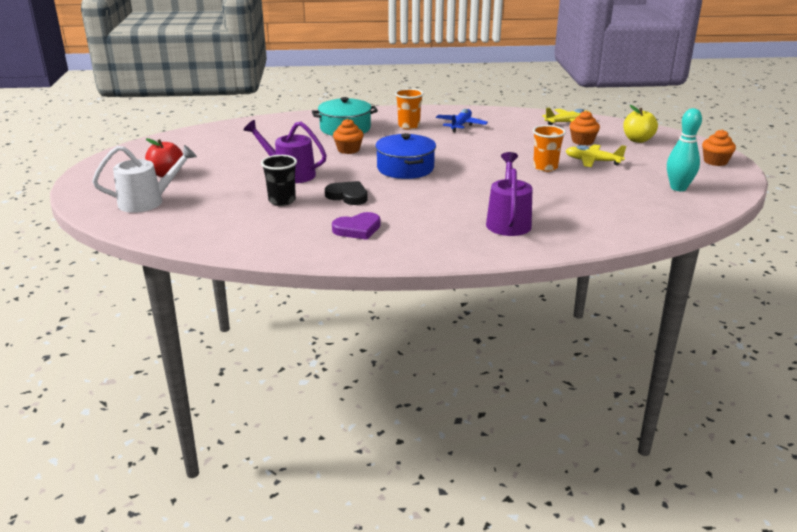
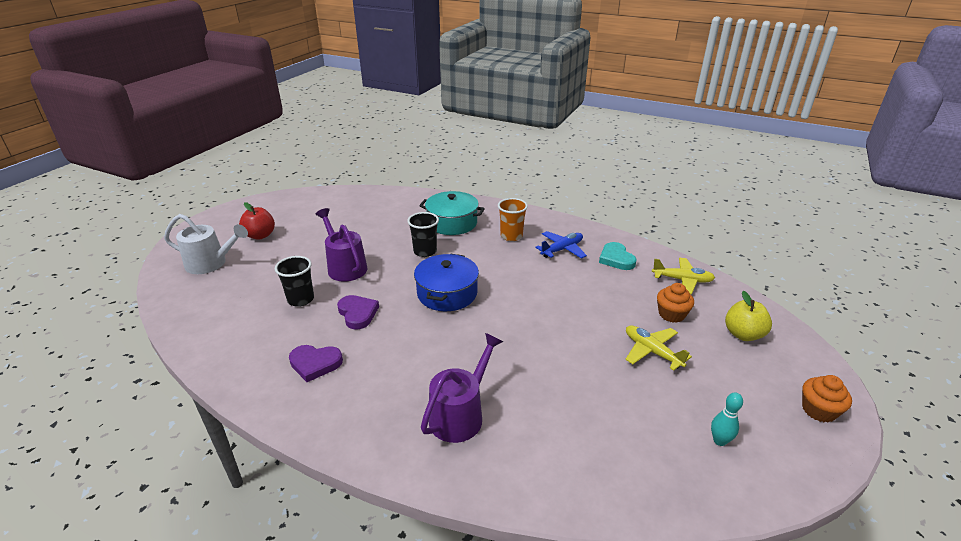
camera: 30 degrees right, 5 degrees up
(348, 150) = (425, 251): orange cupcake -> black cup
(348, 196) = (357, 313): black heart -> purple heart
(508, 122) = (616, 259): none -> turquoise heart
(545, 167) = (587, 342): orange cup -> none
(678, 188) = (719, 441): turquoise bowling pin -> turquoise bowling pin, size x0.60

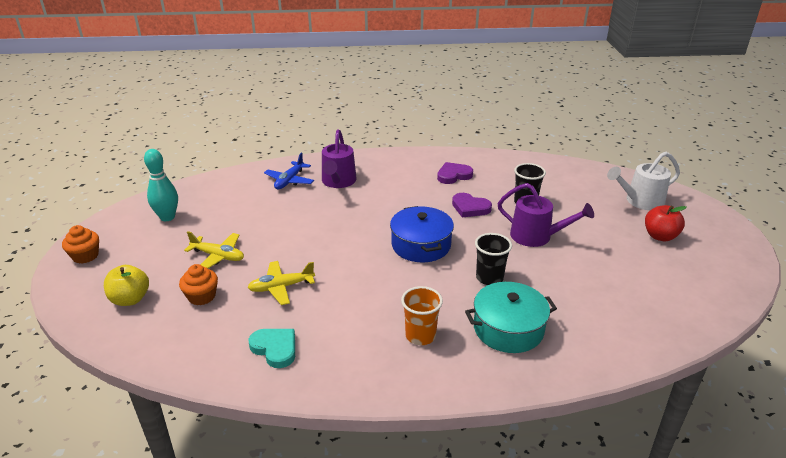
camera: 150 degrees right, 0 degrees up
(562, 249) = (347, 338): blue plane -> blue plane (289, 181)
(682, 280) = (189, 345): yellow plane -> yellow plane (281, 287)
(719, 441) = (167, 217): turquoise bowling pin -> turquoise bowling pin, size x1.66

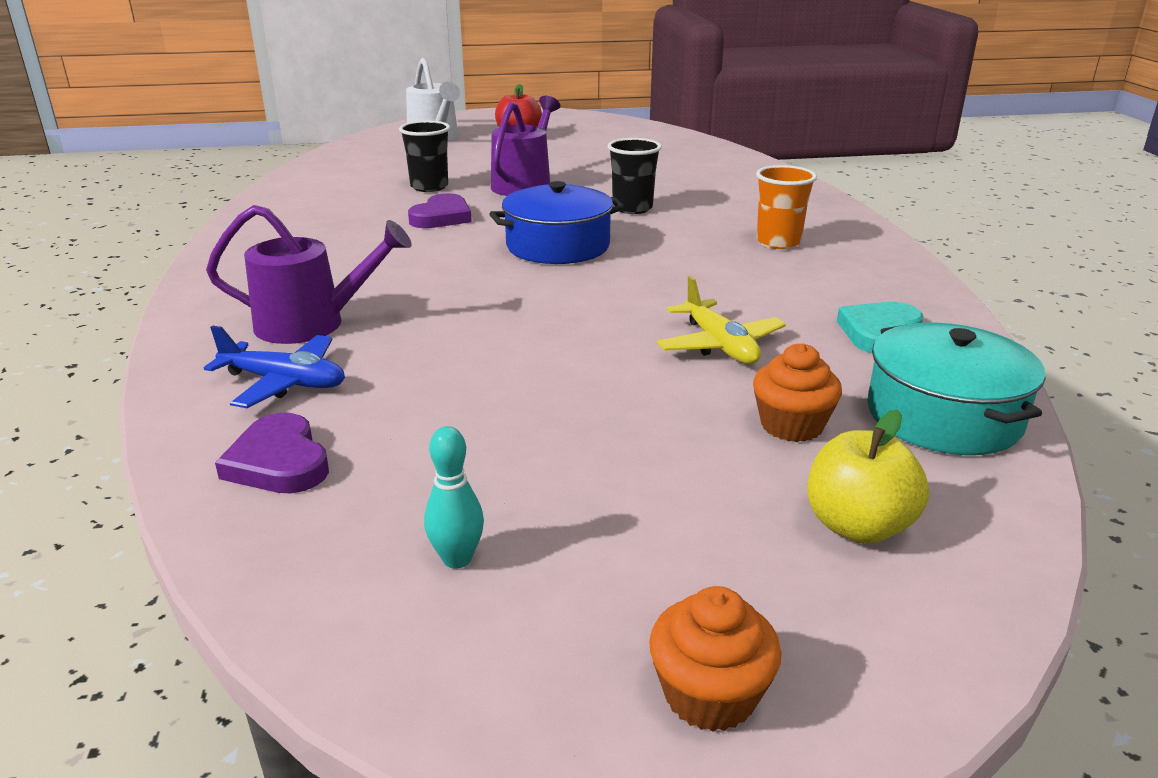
camera: 95 degrees left, 5 degrees down
(167, 217) = (457, 559): turquoise bowling pin -> turquoise bowling pin, size x0.60
(218, 256) = (640, 431): yellow plane -> none
(453, 175) = (324, 227): purple heart -> purple heart (279, 462)
(508, 328) = (734, 201): turquoise pot -> turquoise pot (943, 416)

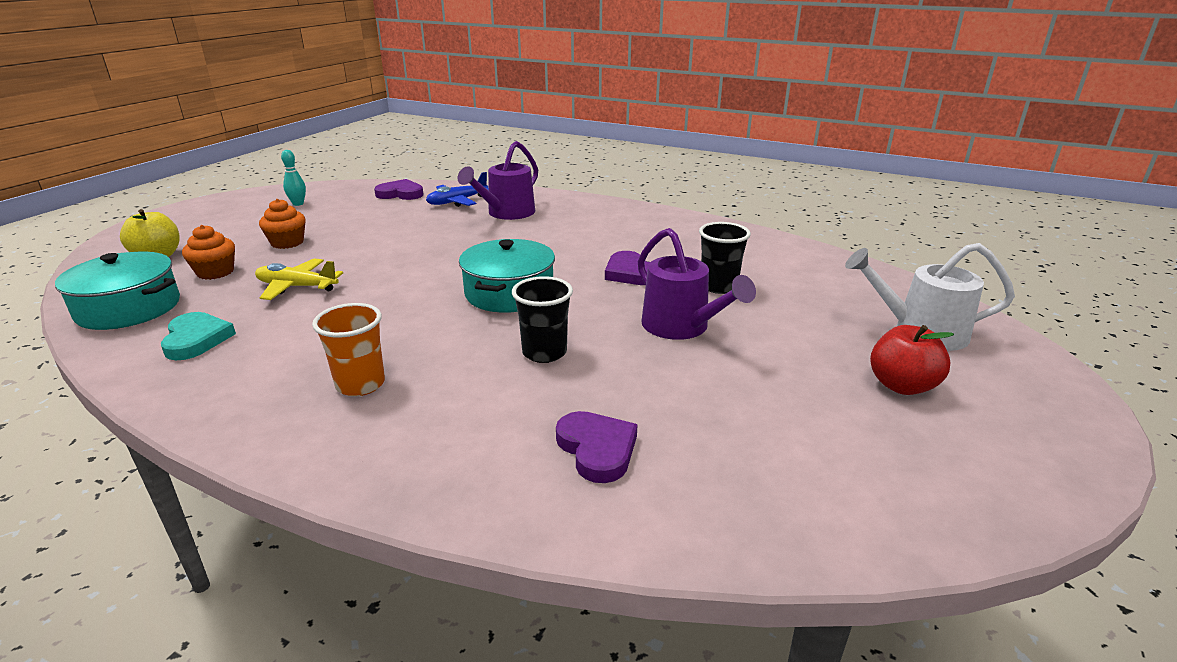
camera: 125 degrees right, 0 degrees up
(558, 246) = (509, 293): blue pot -> turquoise pot
(702, 174) = (597, 449): none -> purple heart
(709, 695) = (185, 215): orange cupcake -> orange cupcake (287, 242)

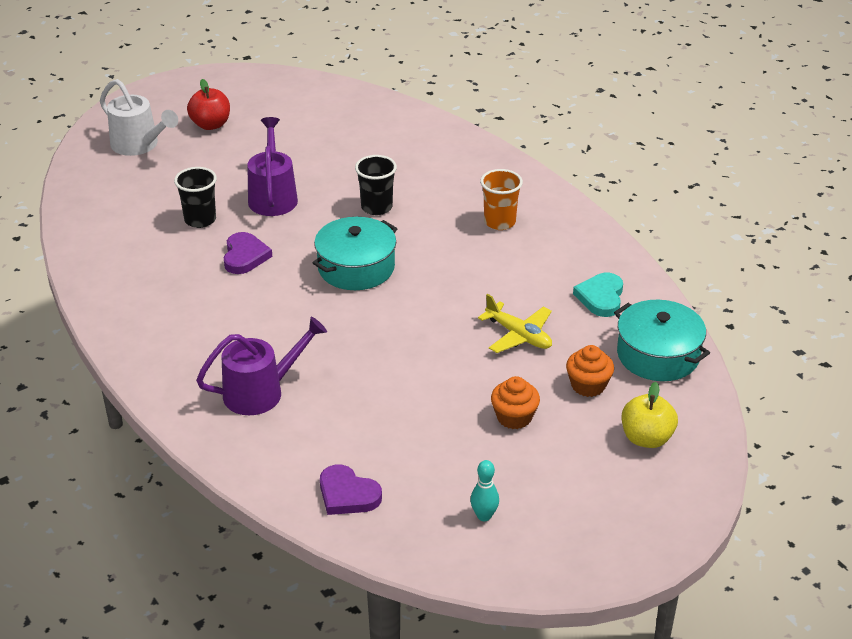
camera: 150 degrees left, 10 degrees up
(457, 201) = (294, 443): blue plane -> none
(597, 449) = (399, 147): purple heart -> none

